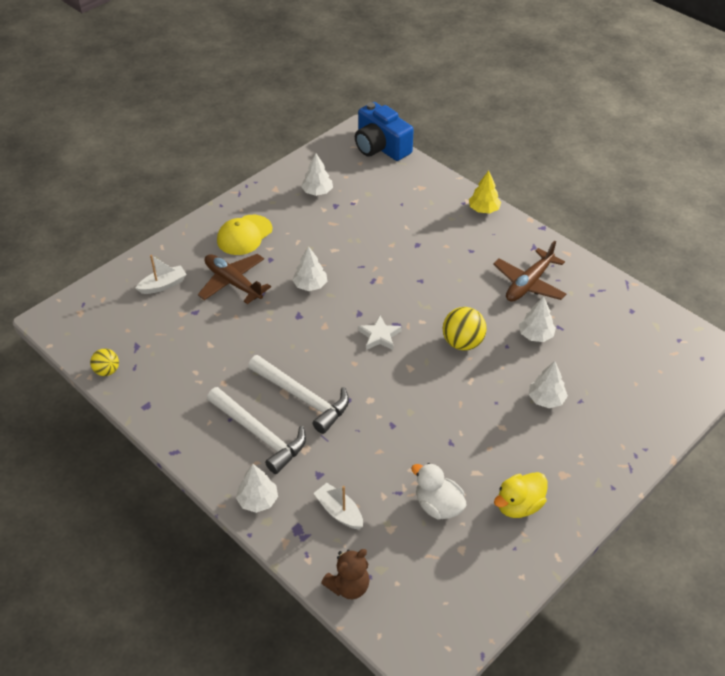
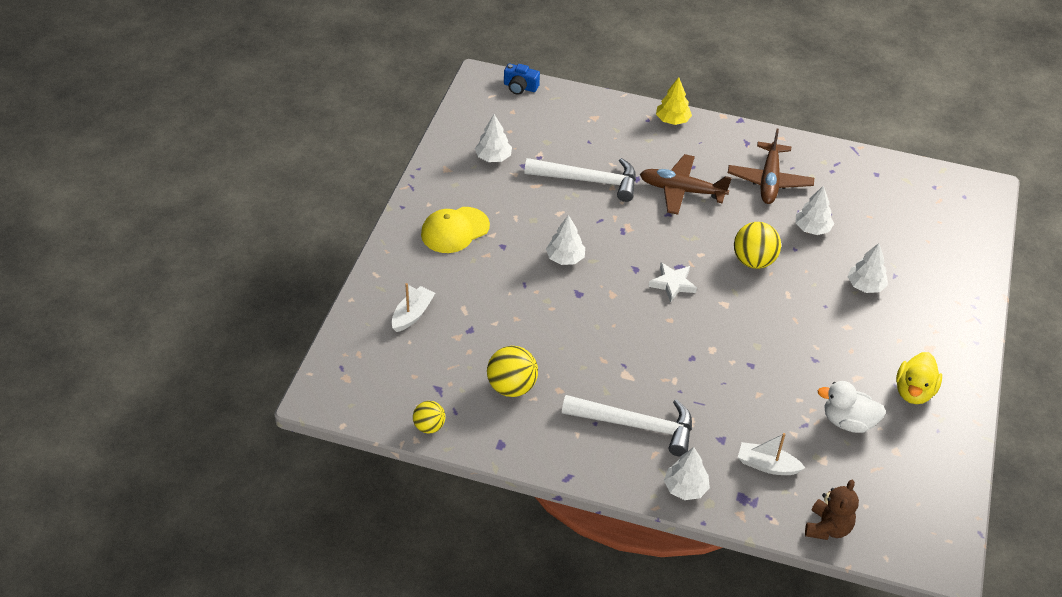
camera: 30 degrees left, 0 degrees up
(190, 366) = (511, 387): none -> yellow ball
(233, 283) = (484, 285): brown plane -> brown plane (681, 190)
(244, 235) = (455, 230): yellow cap -> yellow cap turned 45 degrees clockwise
(303, 398) = (648, 373): white hammer -> white hammer (588, 181)
(380, 147) = (520, 87): blue camera -> blue camera, size x0.50

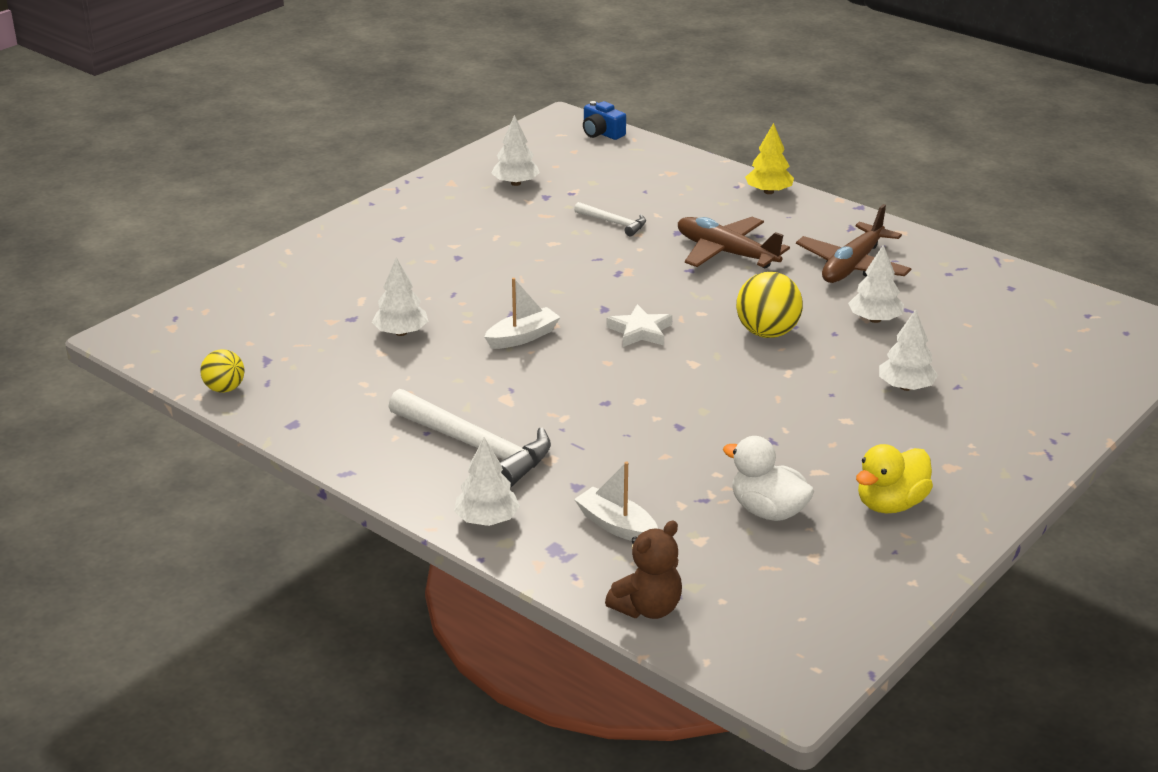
camera: 25 degrees right, 15 degrees down
(412, 314) = (297, 291): white boat -> white boat (522, 337)
(455, 230) = (413, 233): yellow cap -> none
(511, 387) = (354, 377): yellow ball -> none
(565, 258) = (524, 282): white tree -> white tree (401, 332)
(588, 181) = (614, 223): white hammer -> white hammer, size x0.52

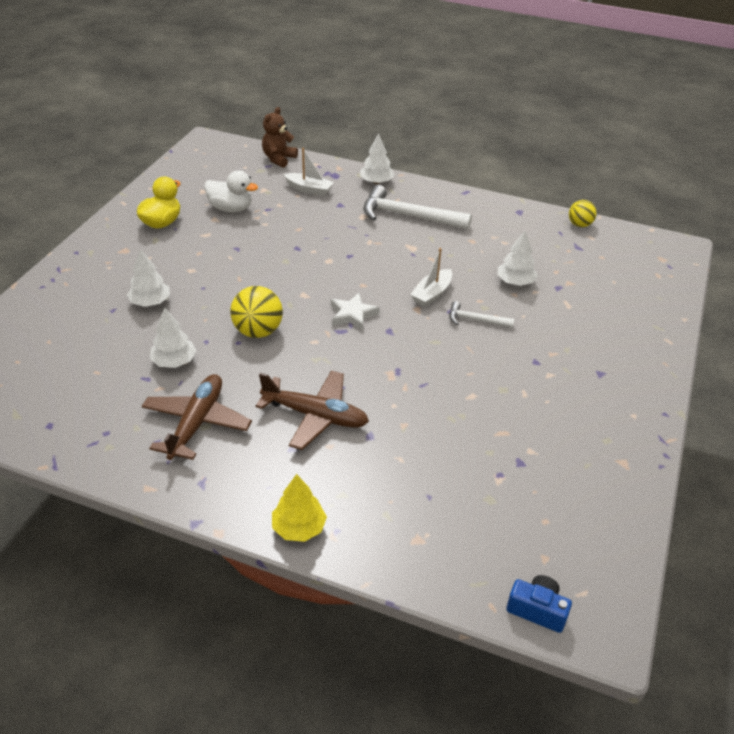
camera: 160 degrees right, 10 degrees up
(515, 183) = (563, 477): white tree -> none
(614, 223) = (433, 435): white hammer -> white hammer (475, 320)

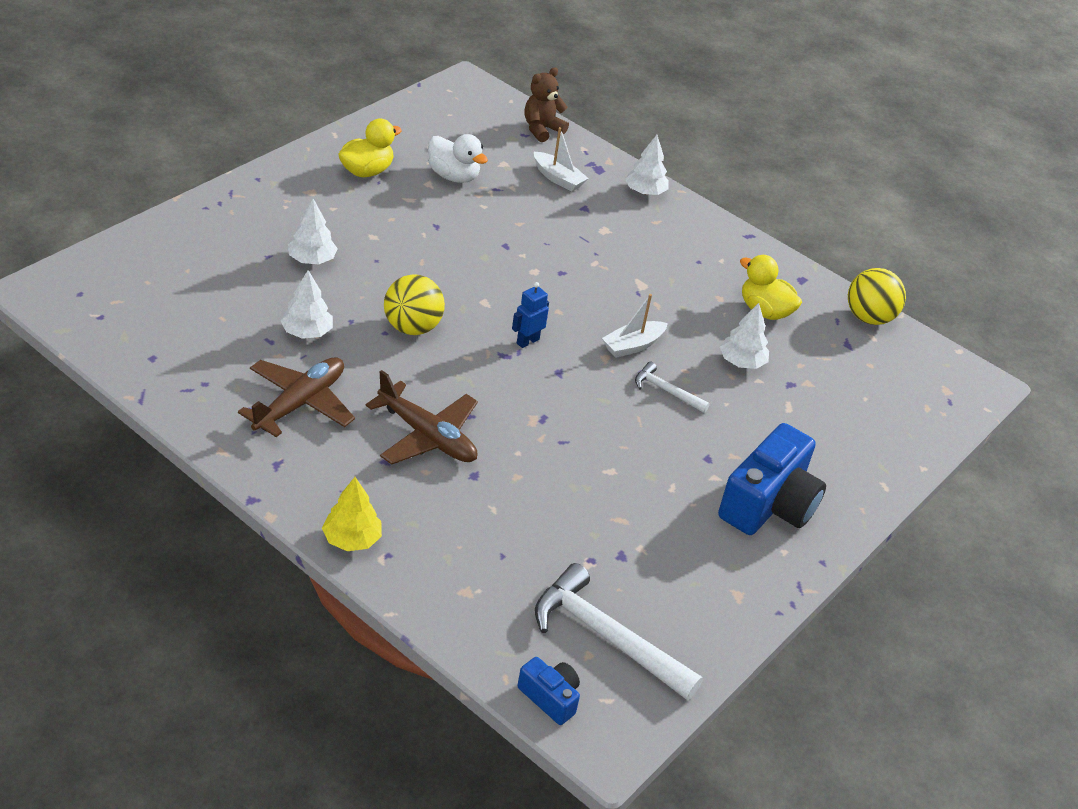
camera: 15 degrees right, 0 degrees up
(352, 314) = (527, 341): white star -> blue robot
(408, 216) = (659, 245): white hammer -> white hammer (606, 636)
(508, 241) = (764, 311): none -> yellow duck
(579, 225) = (868, 318): yellow ball -> yellow ball, size x1.60
(600, 382) = (769, 504): none -> blue camera

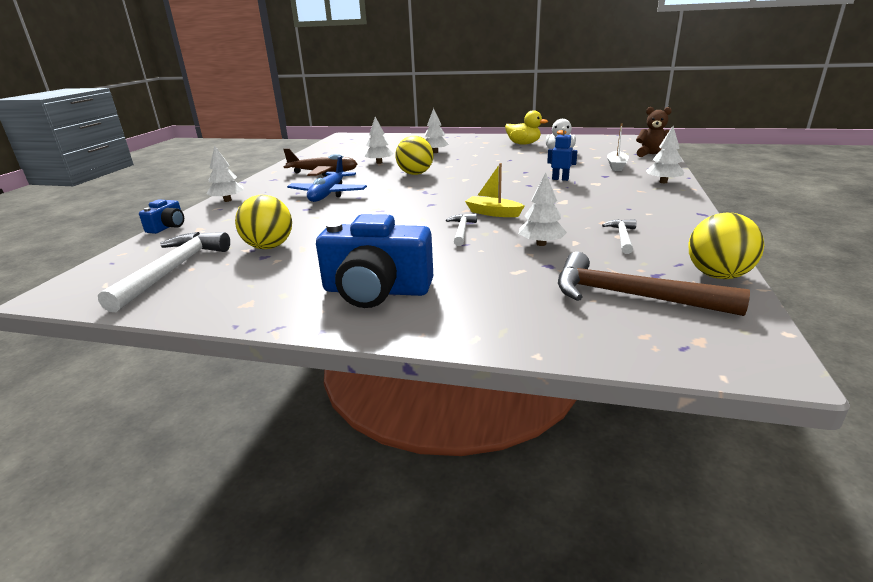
camera: 70 degrees right, 15 degrees down
(352, 539) = (227, 200): yellow tree -> white tree
(427, 436) = (328, 194): brown plane -> blue plane
(527, 341) = (447, 193): blue robot -> blue robot (560, 179)
(550, 697) = (105, 268): blue camera -> blue camera (168, 227)
(593, 544) = (269, 247): none -> yellow ball
(633, 346) = (493, 213): white boat -> yellow boat
(764, 311) = (622, 237): yellow duck -> white hammer
(871, 377) = (630, 295): none -> brown hammer

